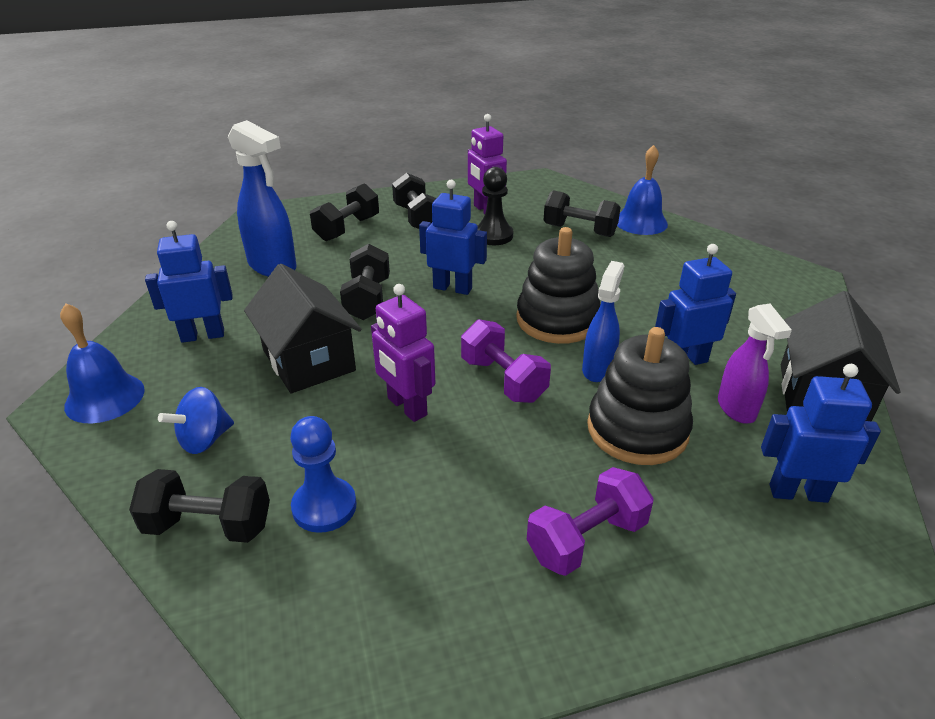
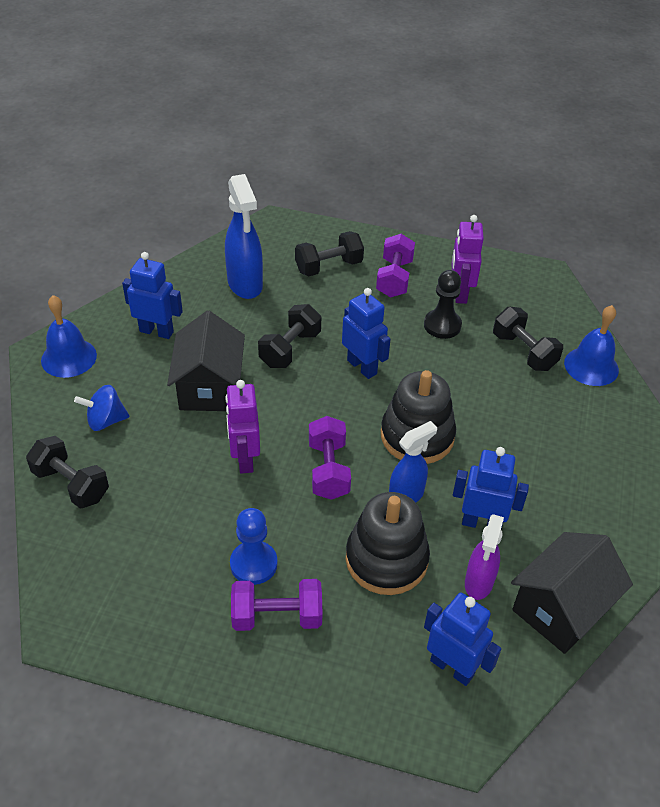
camera: 30 degrees right, 10 degrees up
(324, 507) = (141, 506): blue pawn -> blue pawn (253, 564)
(417, 218) = (394, 278): black dumbbell -> purple dumbbell

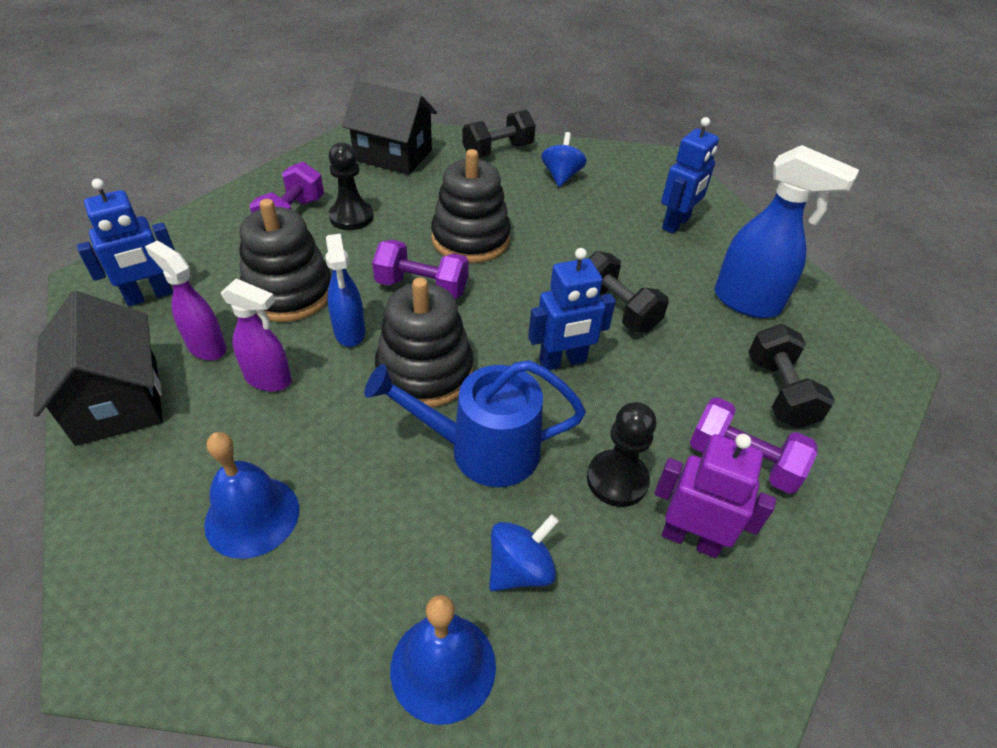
camera: 110 degrees right, 0 degrees up
(69, 357) = (652, 171): blue bell -> blue bell (252, 516)
(210, 387) = (578, 239): black house -> black house (393, 155)
(245, 285) = (747, 303): blue spray bottle -> blue spray bottle turned 150 degrees counterclockwise
(245, 459) = (470, 239): purple robot -> black stacking toy
(253, 564) = (351, 217): blue pawn -> black pawn
(461, 387) = (483, 449): none -> blue watering can
(481, 523) = (269, 379): blue robot -> purple spray bottle
(523, 352) = (520, 569): black dumbbell -> blue spinning top

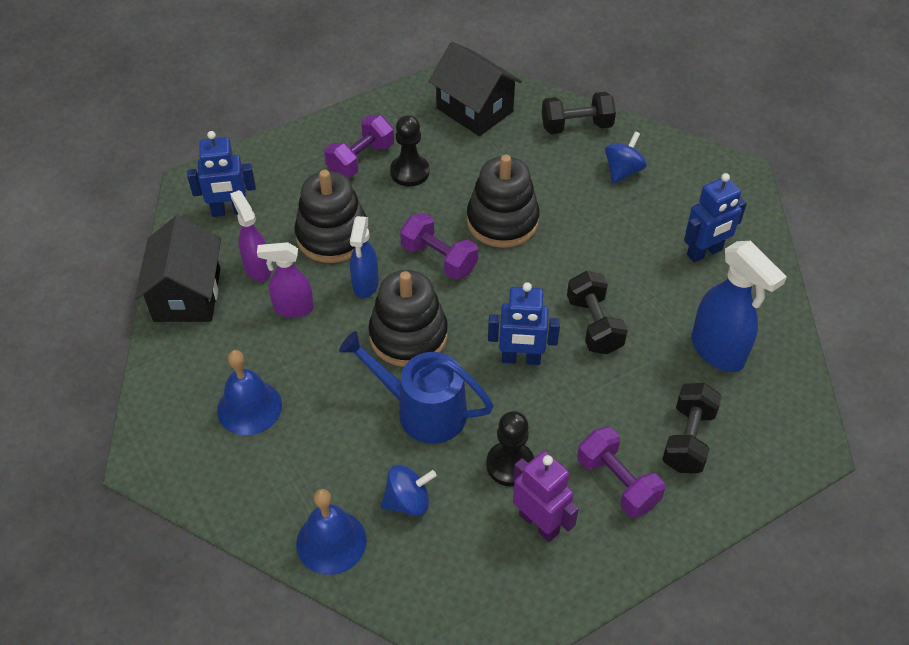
camera: 25 degrees right, 5 degrees up
(269, 379) = (293, 308): purple spray bottle -> purple spray bottle turned 135 degrees clockwise

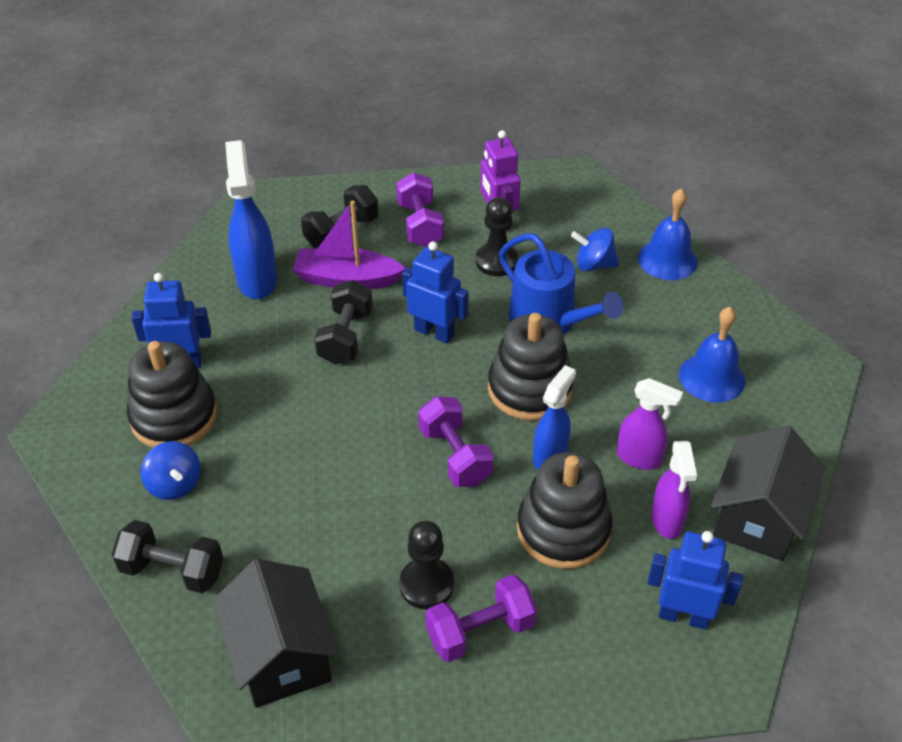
camera: 155 degrees left, 5 degrees down
(502, 221) = (358, 474): black stacking toy -> black stacking toy (174, 417)
(623, 171) = (175, 484): blue spinning top -> blue spinning top turned 90 degrees counterclockwise
(639, 384) = (347, 279): none -> purple boat

